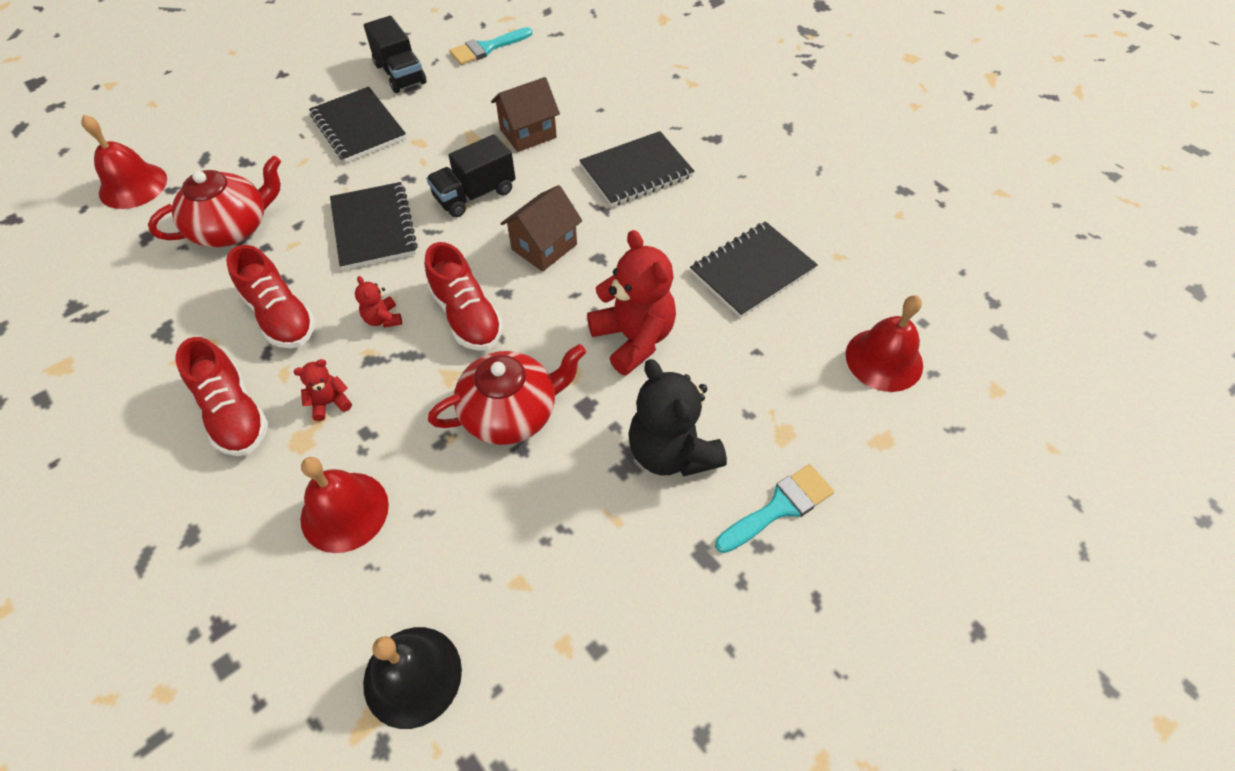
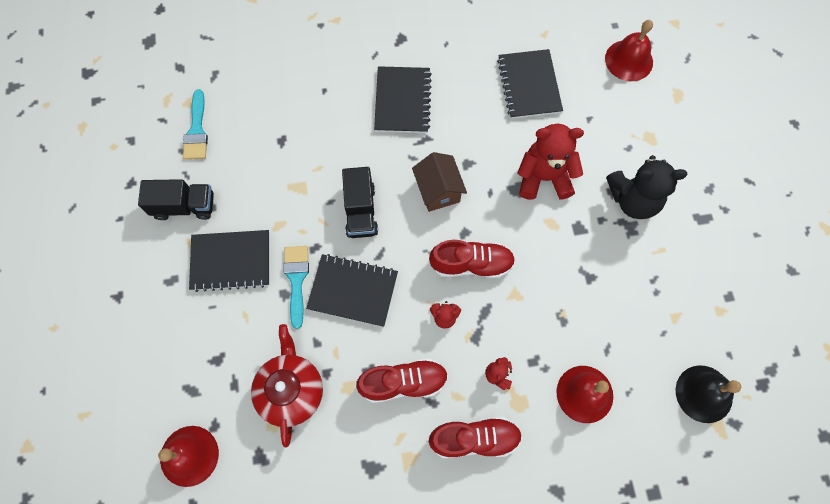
camera: 60 degrees left, 15 degrees up
(511, 413) = (562, 271): red teapot -> none
(528, 133) = (319, 148): brown house -> none
(779, 507) = (692, 167): turquoise brush -> turquoise brush (296, 279)

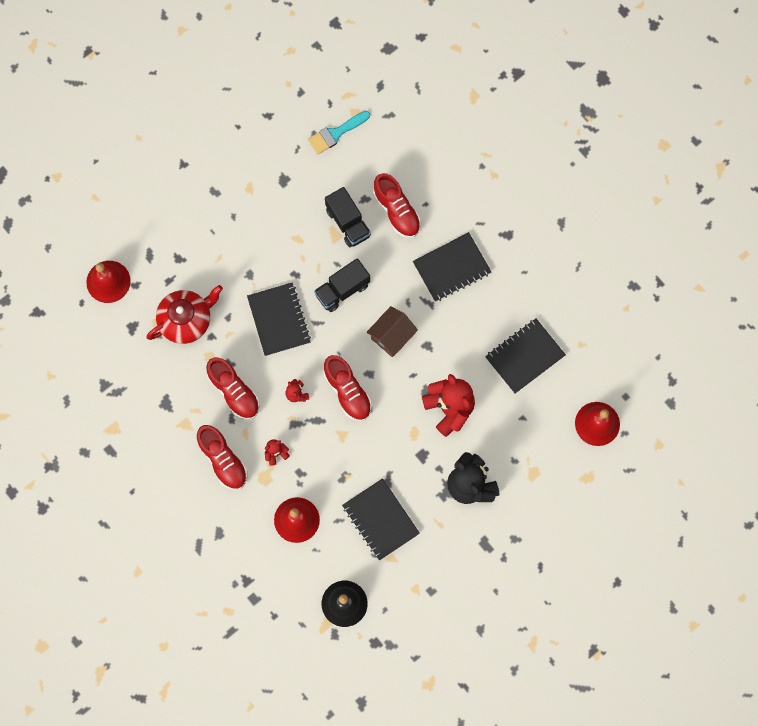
camera: 60 degrees right, 5 degrees up
(184, 206) = (273, 164): black truck -> black truck (348, 223)
(231, 261) = (251, 223): black notebook -> black notebook (380, 520)
(296, 279) = (264, 276): turquoise brush -> none
(313, 118) = (396, 211): none -> red shoe

